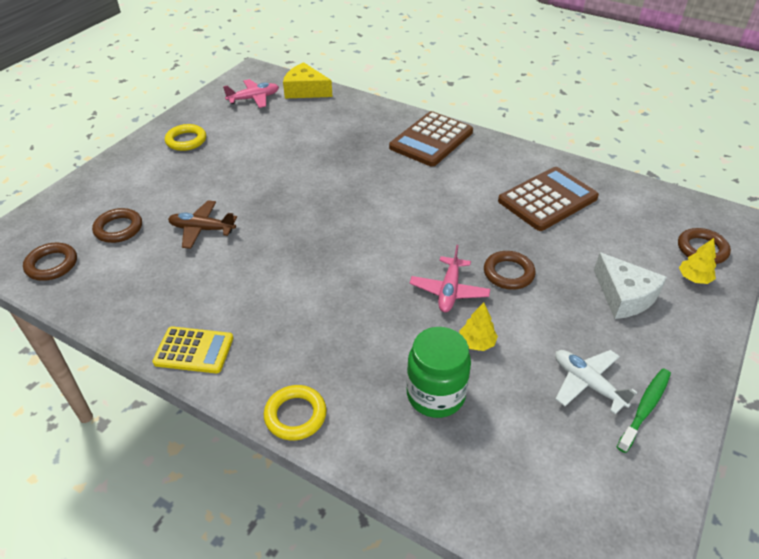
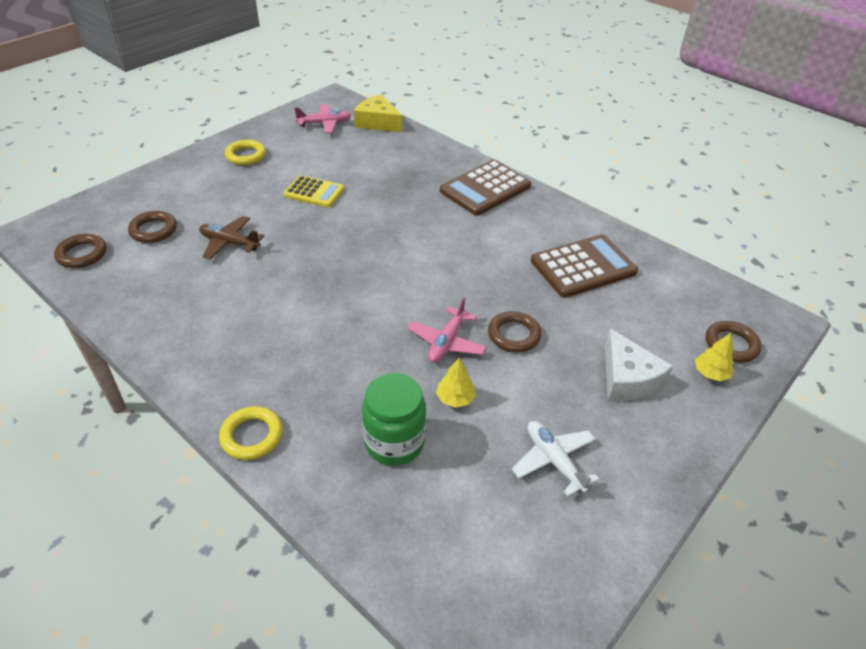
camera: 10 degrees right, 0 degrees up
(194, 350) = (180, 357): yellow calculator -> yellow calculator (314, 192)
(645, 408) = (605, 497): green toothbrush -> none

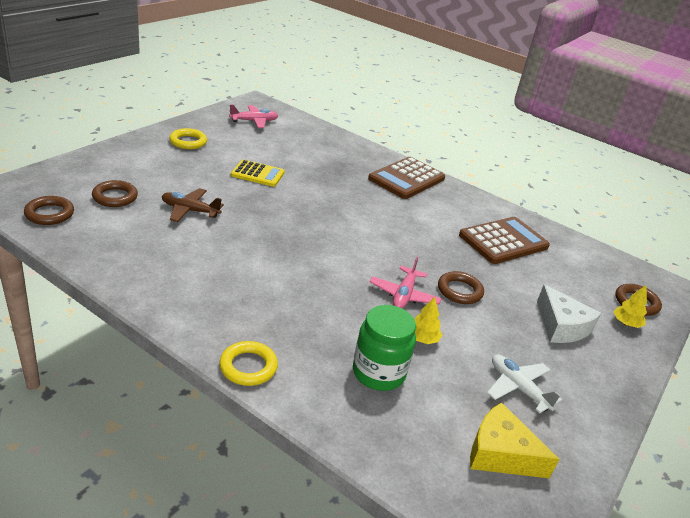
camera: 10 degrees left, 10 degrees down
(377, 122) = (301, 123): yellow cheese -> yellow cheese (500, 453)

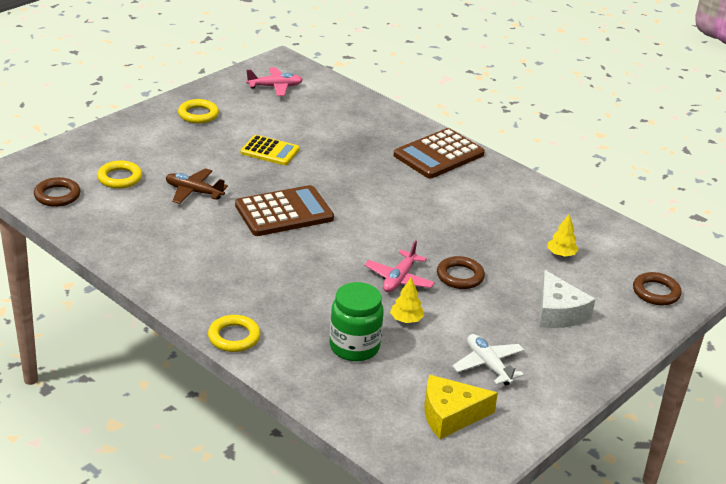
camera: 10 degrees right, 0 degrees up
(115, 197) = (120, 178): brown ring -> yellow ring
(500, 453) = (450, 415): yellow cheese -> yellow cheese turned 45 degrees counterclockwise
(503, 241) = (529, 226): brown calculator -> brown calculator (284, 212)
(626, 323) = (633, 312): yellow tree -> yellow tree (561, 254)

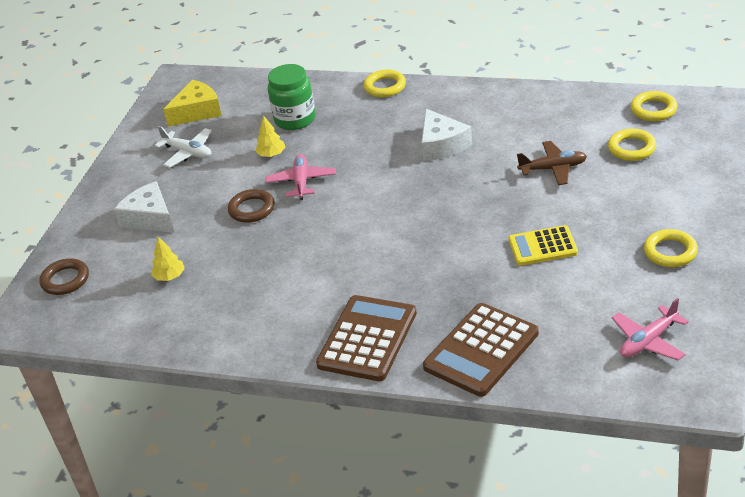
camera: 160 degrees right, 5 degrees up
(57, 195) = (653, 109): brown ring -> yellow ring
(250, 251) = (442, 145): none -> white cheese
(284, 212) = (454, 190): brown calculator -> brown calculator (481, 350)

